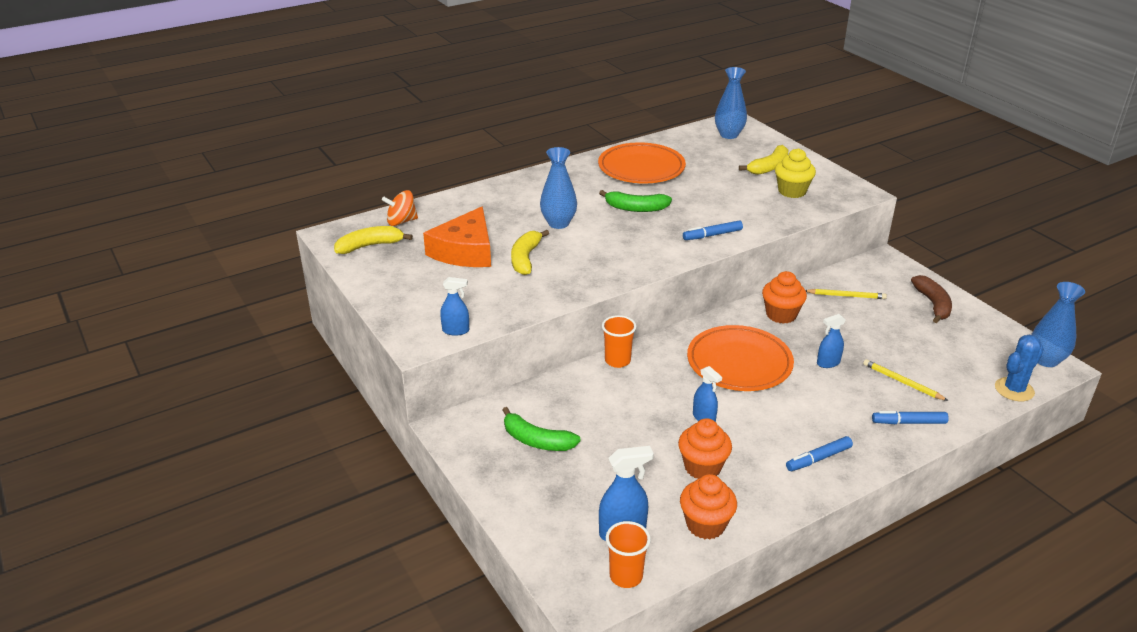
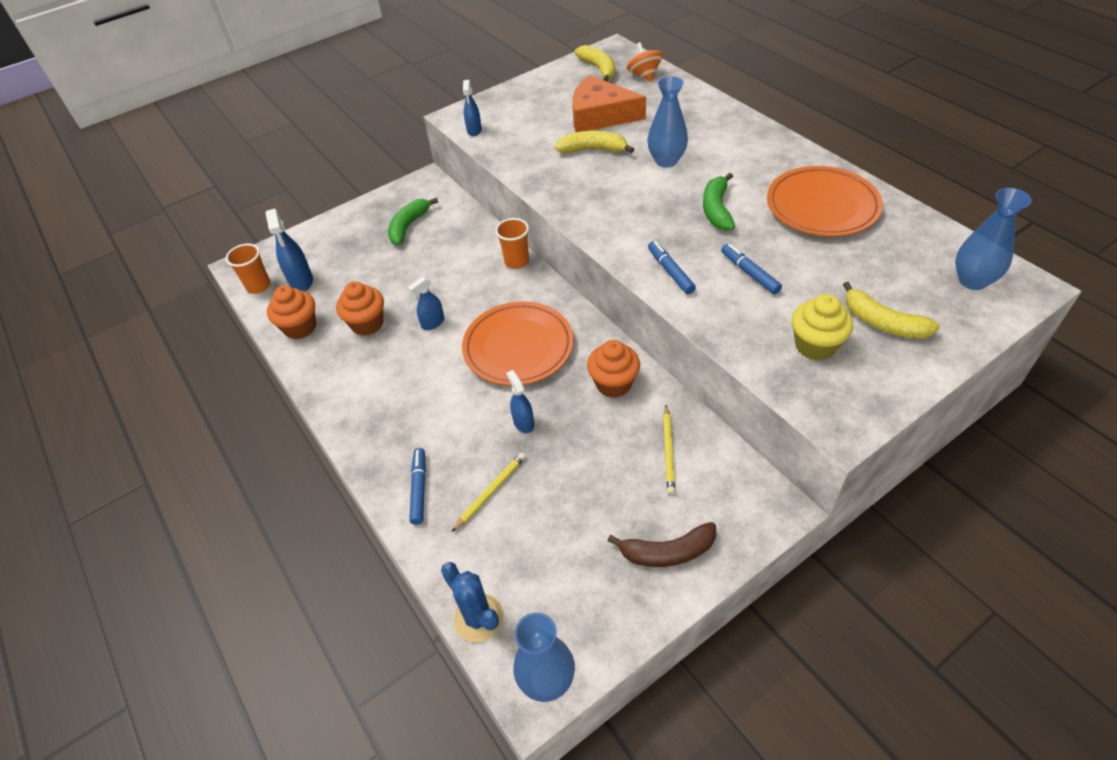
camera: 90 degrees right, 15 degrees up
(818, 458) = (370, 405): blue marker -> blue marker (749, 273)

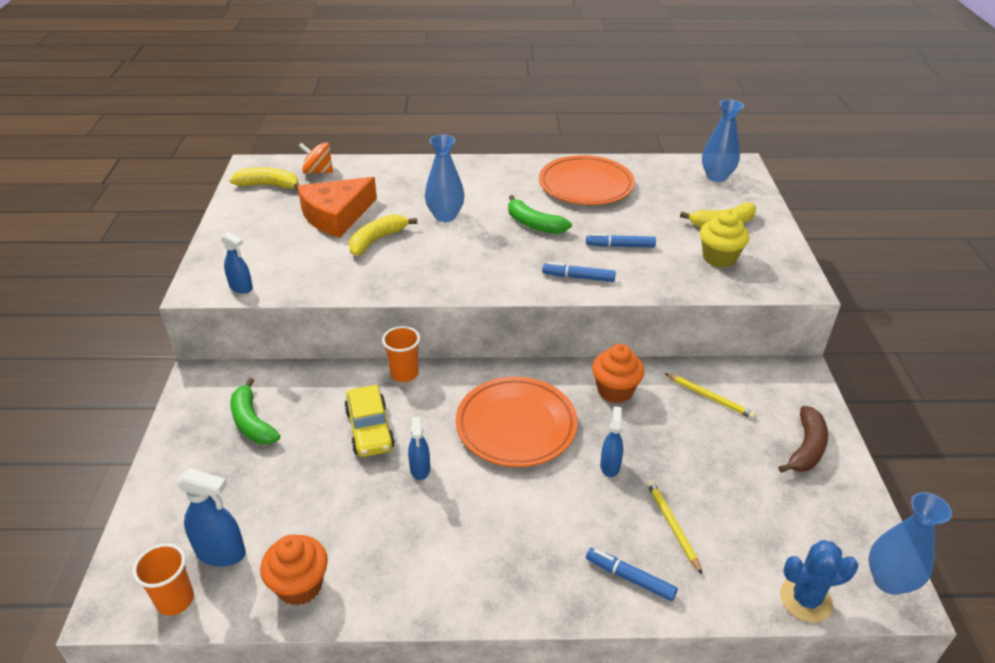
camera: 60 degrees left, 10 degrees down
(367, 324) = (362, 521): orange cupcake -> none
(448, 278) = (369, 429): none -> yellow car
(523, 423) = (610, 466): blue spray bottle -> blue spray bottle turned 90 degrees clockwise

